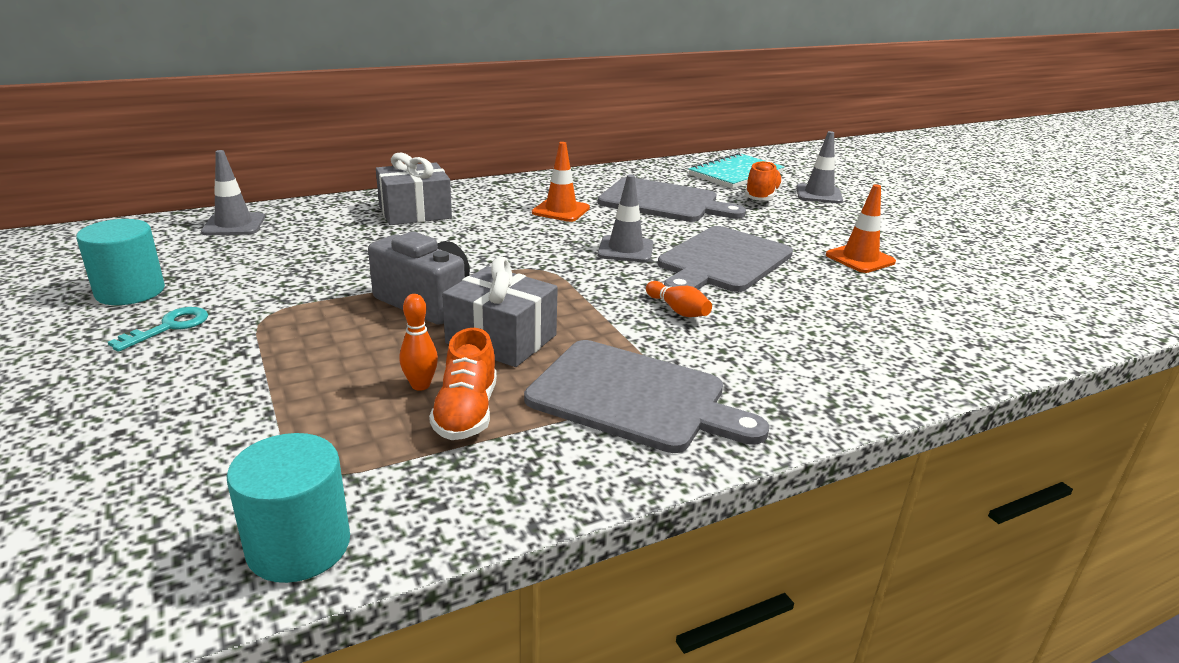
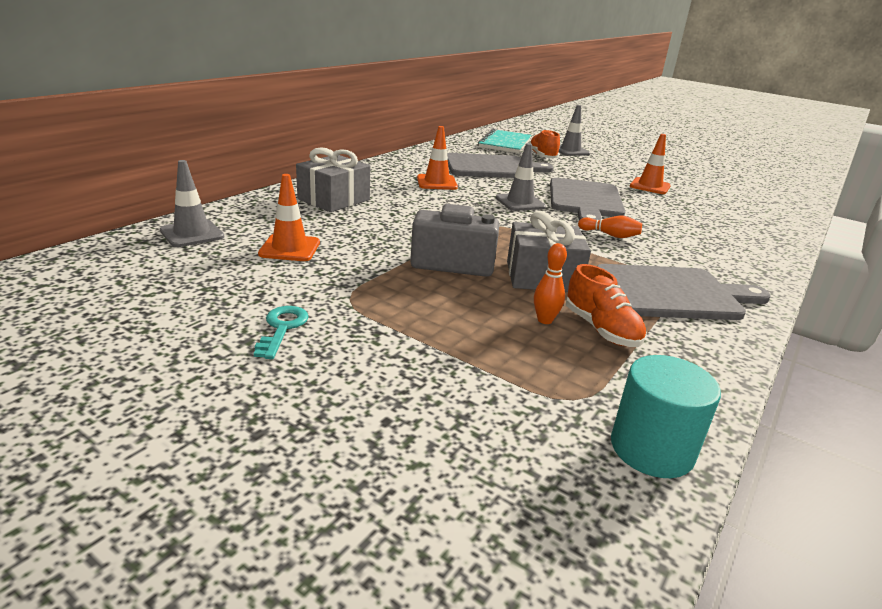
camera: 30 degrees left, 0 degrees up
(130, 292) = (190, 308): turquoise cylinder -> none
(293, 254) = (289, 248): none -> orange traffic cone

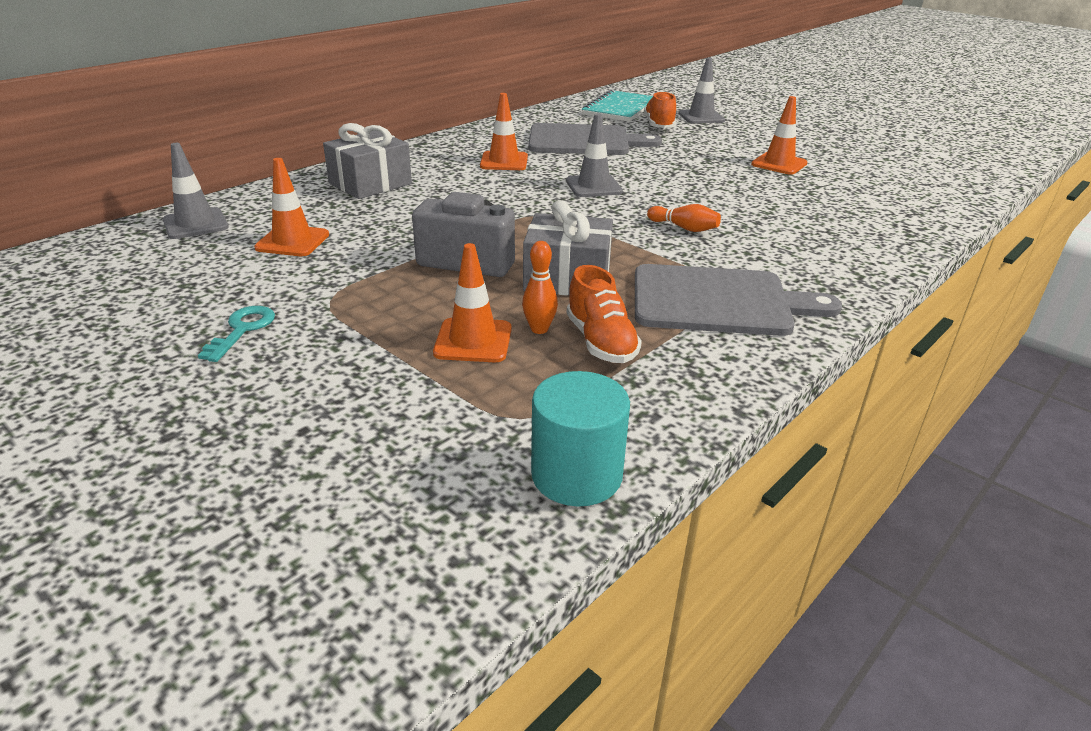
camera: 10 degrees right, 5 degrees up
(495, 332) = (473, 341): none -> orange traffic cone
(585, 200) = (679, 183): grey cutting board -> none

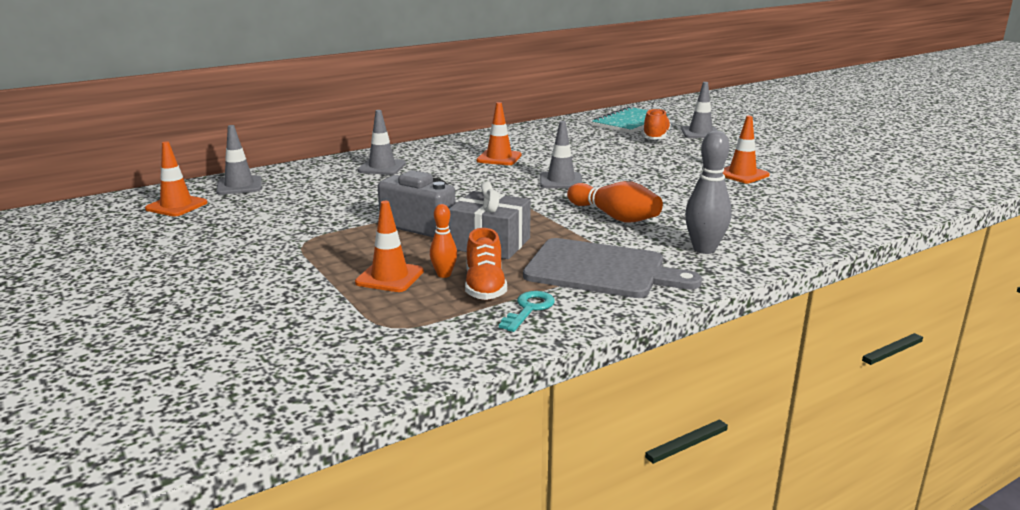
camera: 15 degrees right, 10 degrees down
(242, 330) = (234, 255): turquoise key -> turquoise key (529, 309)
(292, 241) = (300, 202): orange traffic cone -> orange traffic cone (176, 206)
(370, 184) = (382, 167): grey gift -> grey traffic cone
(576, 475) = (406, 364): turquoise cylinder -> none
(584, 141) = (578, 146): grey cutting board -> none
(684, 228) = (614, 217): orange bowling pin -> orange bowling pin, size x1.73
(809, 261) = (704, 249): none -> grey bowling pin

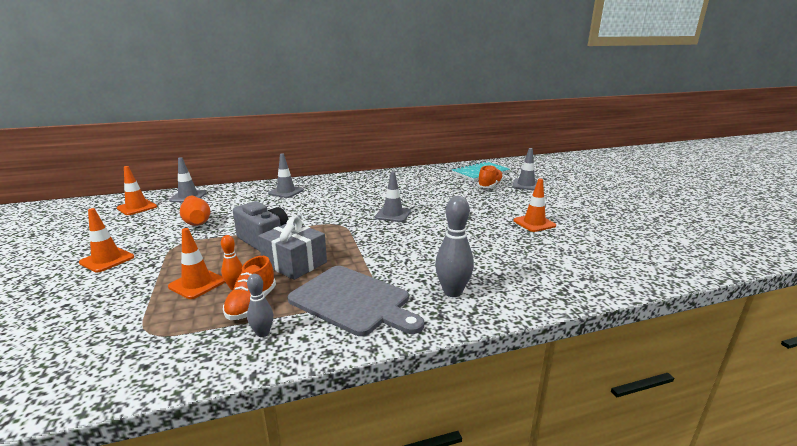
camera: 15 degrees right, 0 degrees up
(499, 158) = (367, 192): orange traffic cone -> orange traffic cone (107, 260)
(529, 309) = (263, 333): turquoise key -> grey bowling pin
(614, 217) = (406, 250): orange bowling pin -> orange bowling pin (196, 220)

